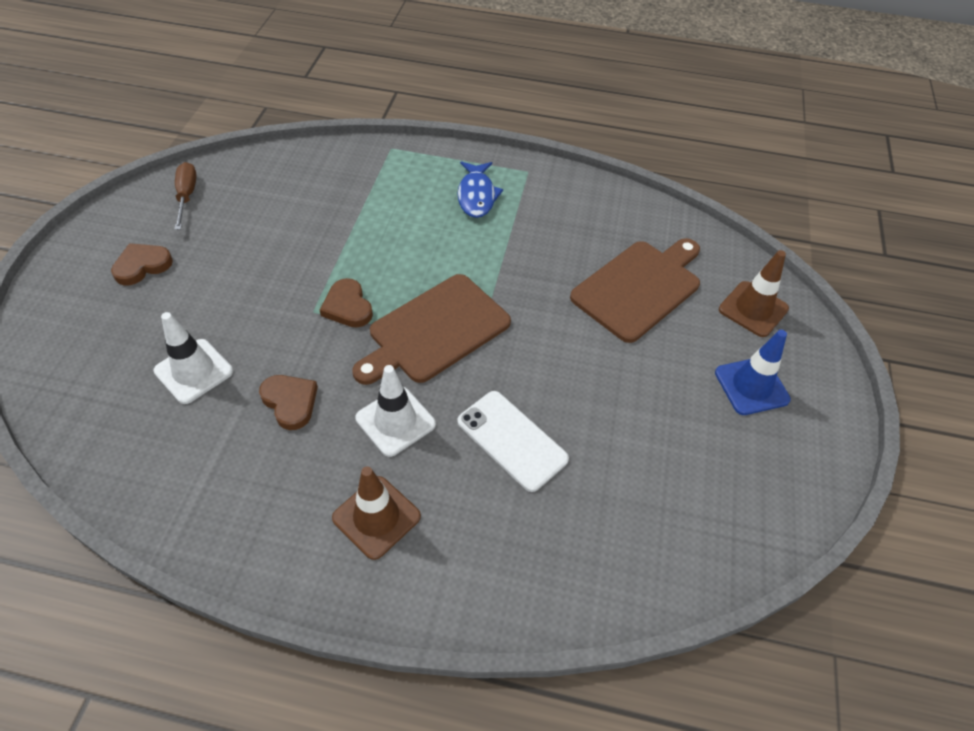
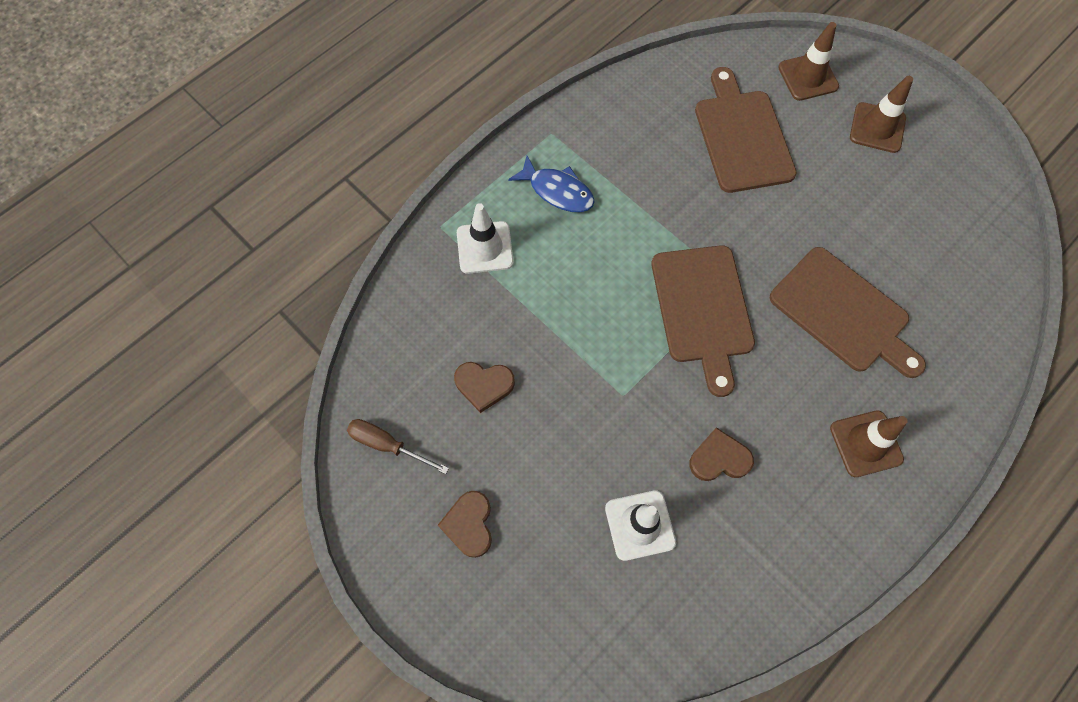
camera: 55 degrees left, 15 degrees up
(347, 307) = (634, 364): brown heart -> brown heart (484, 385)
(395, 421) = (782, 386): white traffic cone -> white traffic cone (484, 247)
(511, 440) = (843, 313): white phone -> brown cutting board
(751, 386) = (877, 128): blue traffic cone -> brown traffic cone

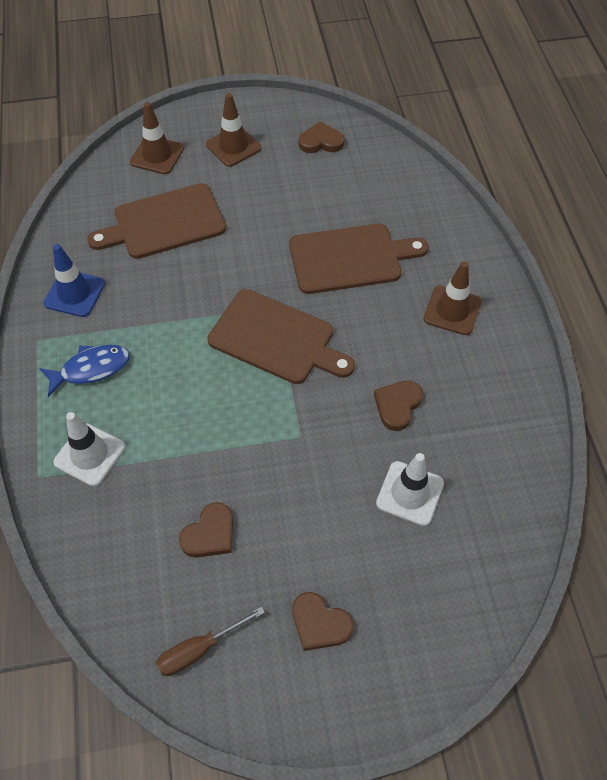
camera: 55 degrees left, 10 degrees down
(615, 125) = (74, 293): none -> blue traffic cone
(742, 136) = (164, 223): brown cutting board -> brown cutting board turned 45 degrees counterclockwise
(957, 195) = (321, 142): none -> brown heart

